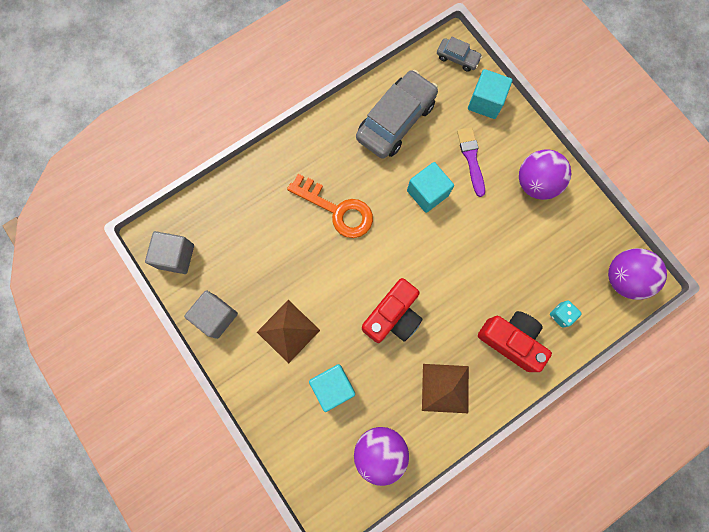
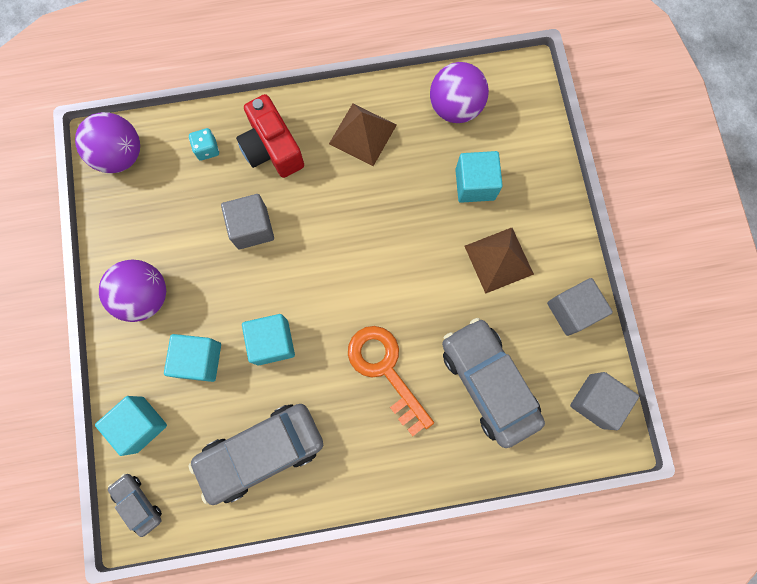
camera: 155 degrees left, 0 degrees up
(259, 234) = (488, 383): none -> grey car
(393, 316) = (380, 225): red camera -> none
(471, 159) = (199, 360): purple brush -> turquoise cube
(489, 268) = (252, 228): none -> grey cube

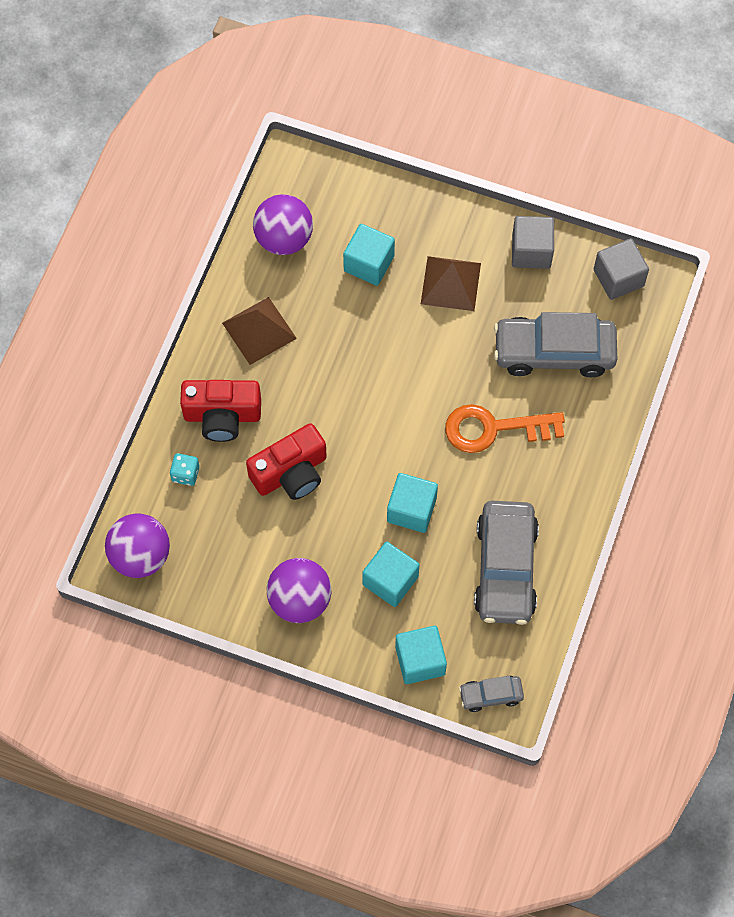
camera: 60 degrees left, 10 degrees down
(252, 228) = (291, 473): grey cube -> red camera

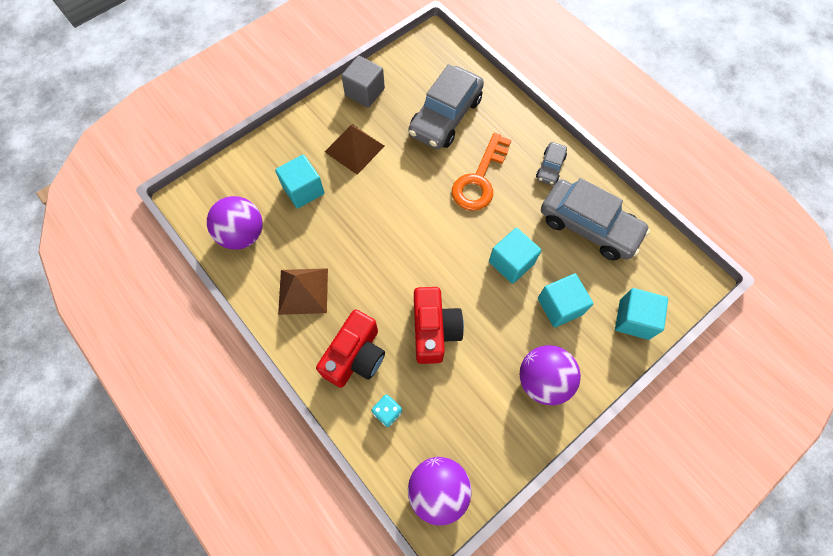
camera: 60 degrees left, 0 degrees up
(491, 695) = (682, 286): grey car -> grey car (550, 167)
(618, 278) = (417, 56): grey cube -> none

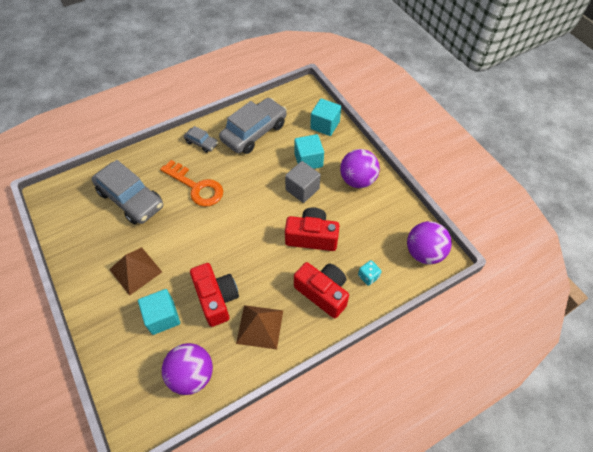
camera: 80 degrees left, 10 degrees down
(331, 237) = (216, 299): none -> red camera
(364, 92) = (79, 255): grey cube -> grey cube (302, 189)
(511, 262) = (270, 180): turquoise cube -> none

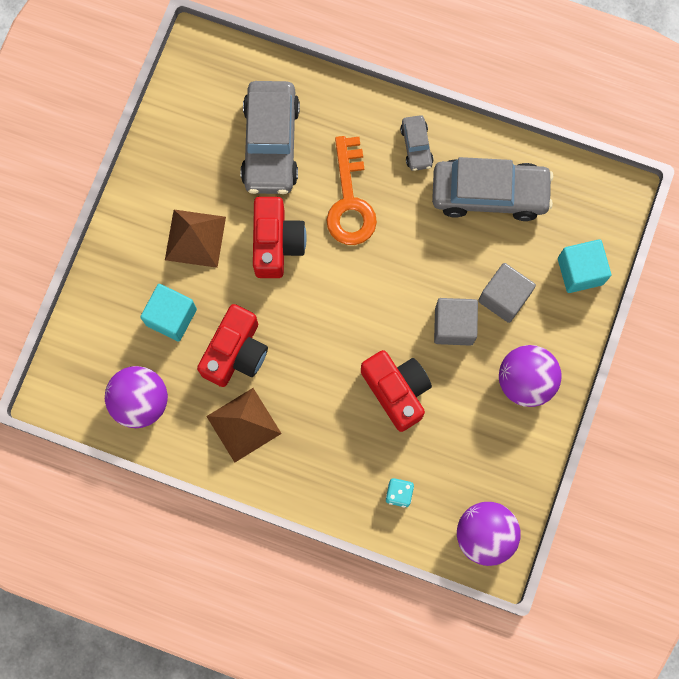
camera: 50 degrees right, 20 degrees up
(308, 160) = (504, 297): turquoise cube -> grey cube
(323, 293) = (337, 459): red camera -> red camera (276, 243)

